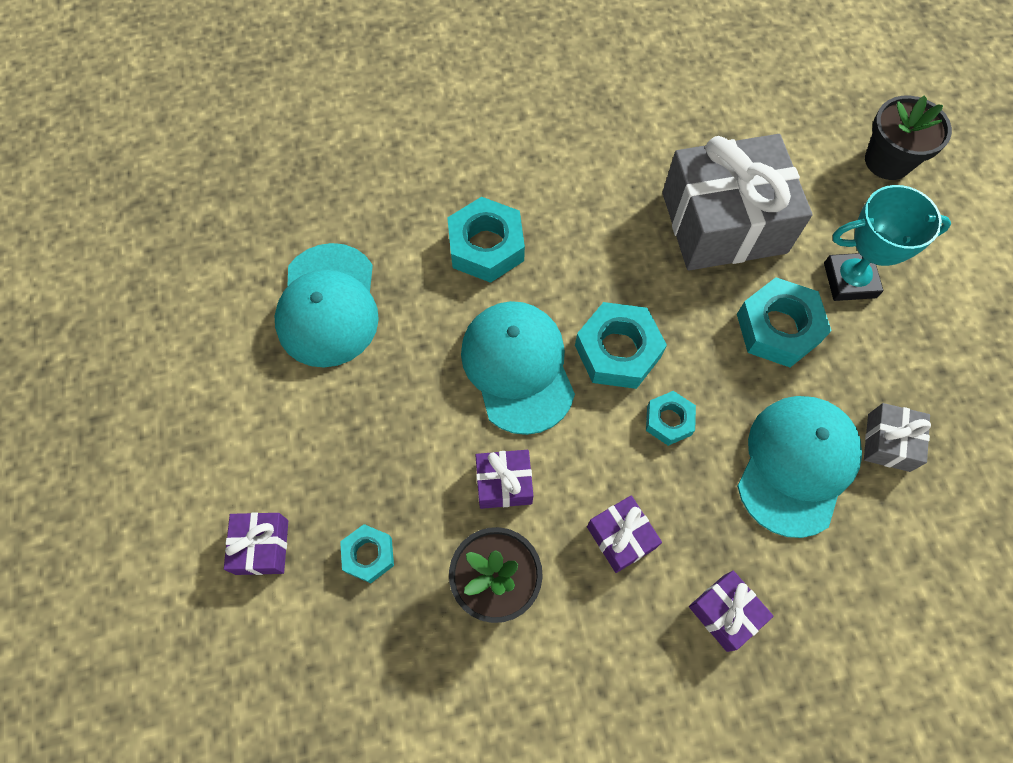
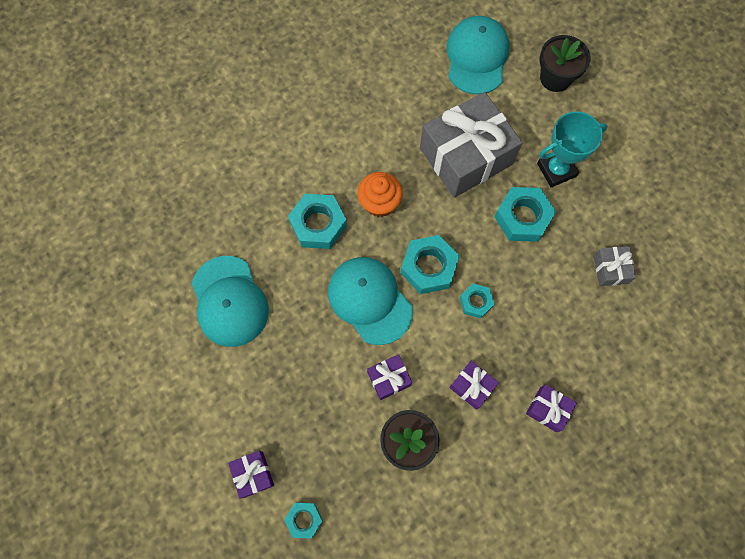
camera: 20 degrees left, 5 degrees up
(368, 555) = (322, 454): turquoise nut -> turquoise nut (304, 519)
(580, 245) = (379, 203): none -> orange cupcake
(797, 465) = (561, 303): turquoise cap -> turquoise cap (477, 57)

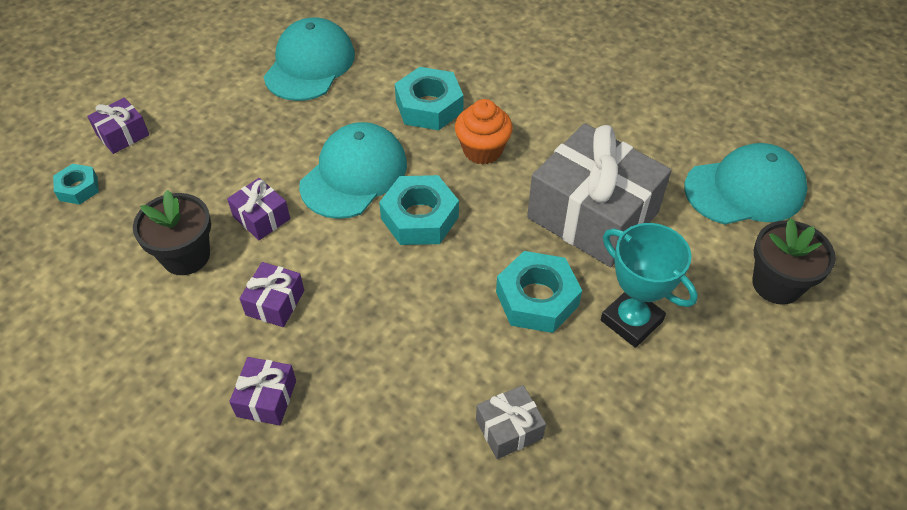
camera: 70 degrees right, 20 degrees down
(229, 301) = (309, 64): turquoise cap -> turquoise cap turned 150 degrees clockwise
(475, 302) = (392, 277): turquoise nut -> none

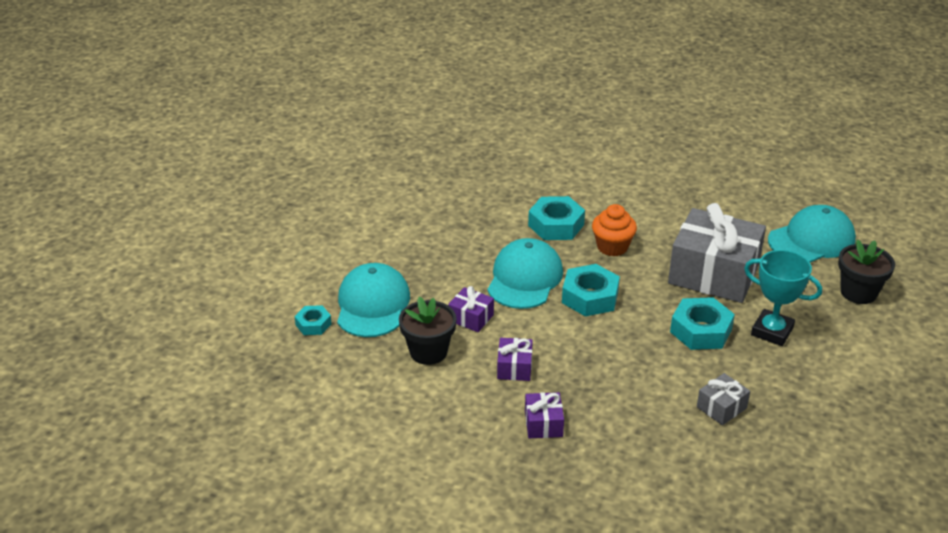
camera: 15 degrees left, 15 degrees down
(123, 135) = (325, 283): purple gift -> none
(309, 64) = (445, 212): turquoise cap -> turquoise cap (372, 305)

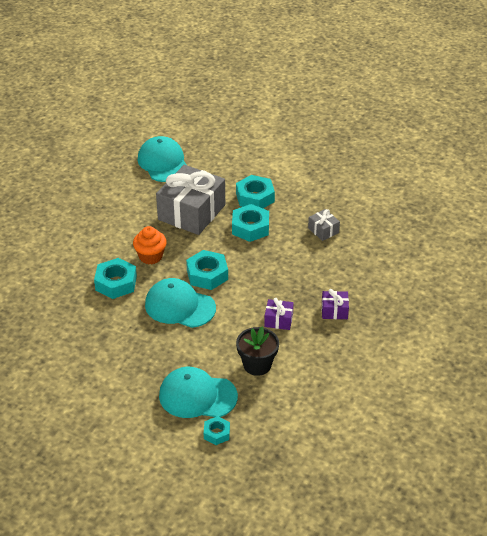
camera: 85 degrees left, 5 degrees up
(471, 318) = (221, 339): purple gift -> none
(772, 331) = (255, 197): turquoise trophy -> turquoise nut
(858, 292) = (222, 155): black flower pot -> none

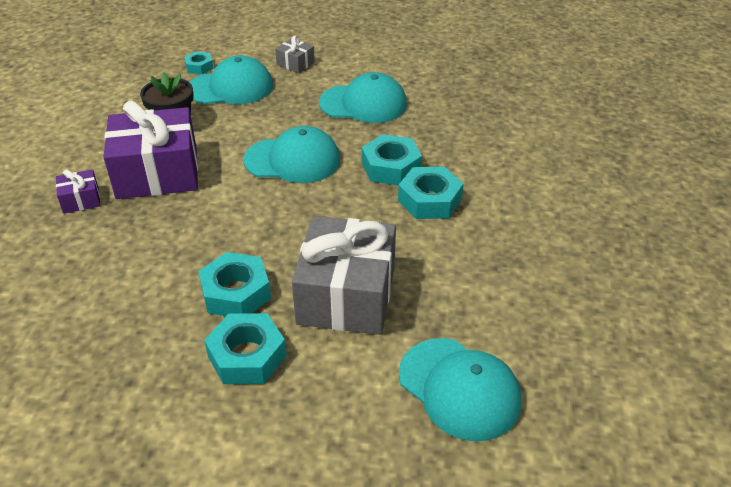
camera: 160 degrees right, 0 degrees up
(98, 346) = (363, 104): none -> turquoise cap
(150, 256) = (368, 210): orange cupcake -> none
(207, 275) = (274, 205): turquoise nut -> turquoise nut (429, 200)
(278, 320) = (157, 173): purple gift -> purple gift, size x2.28
(323, 230) = (106, 320): grey gift -> grey gift (295, 63)

